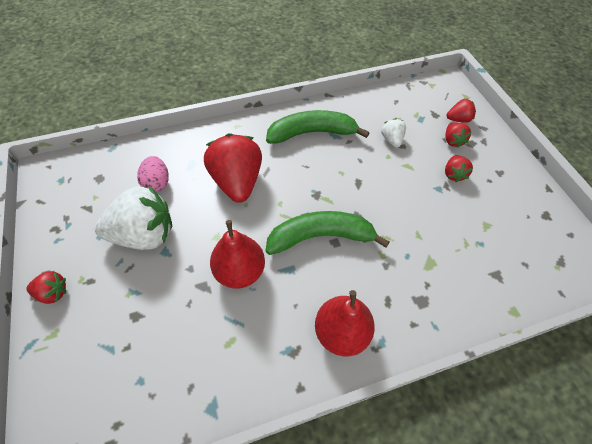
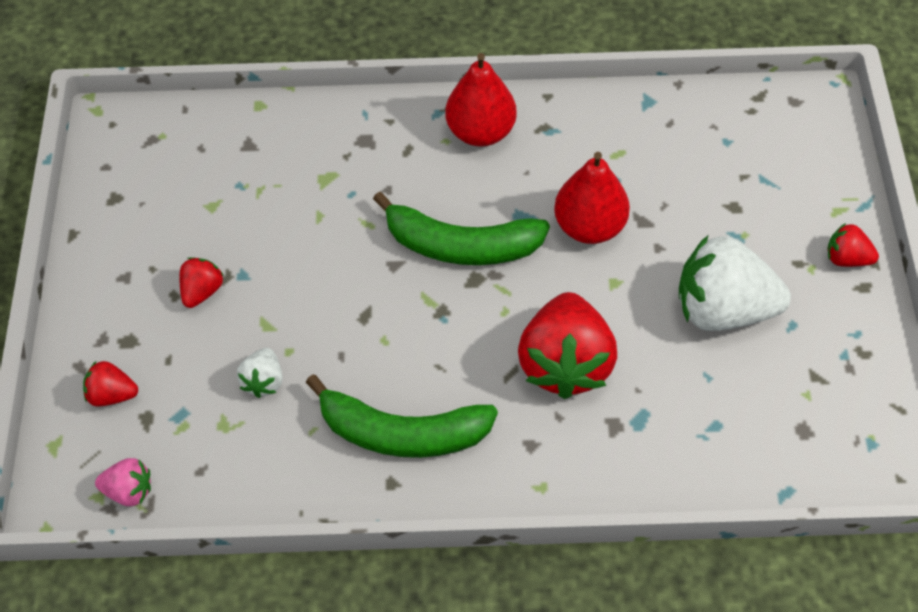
camera: 160 degrees left, 0 degrees up
(157, 183) = (701, 394): pink egg -> none
(420, 88) = (129, 491): none -> pink strawberry
(452, 141) = (157, 352): red strawberry -> none

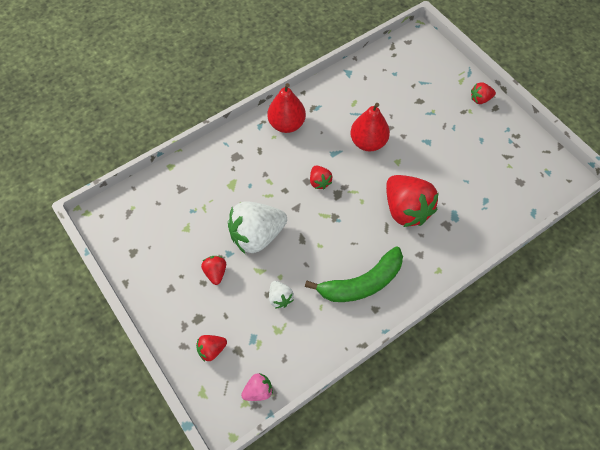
camera: 35 degrees left, 5 degrees up
(461, 246) = (319, 182): green banana -> red strawberry
(723, 310) = (450, 148): white strawberry -> white strawberry (257, 235)

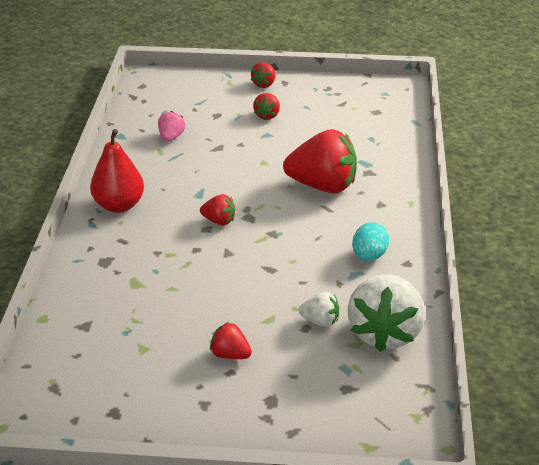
camera: 50 degrees left, 25 degrees down
(212, 350) = (323, 409): red strawberry -> red strawberry (267, 115)
(257, 235) = (224, 298): white strawberry -> white strawberry (385, 332)
(258, 391) = (412, 397): pink strawberry -> pink strawberry (171, 137)
(361, 283) = (369, 256): green banana -> turquoise egg
(368, 142) = (217, 167): red pear -> none

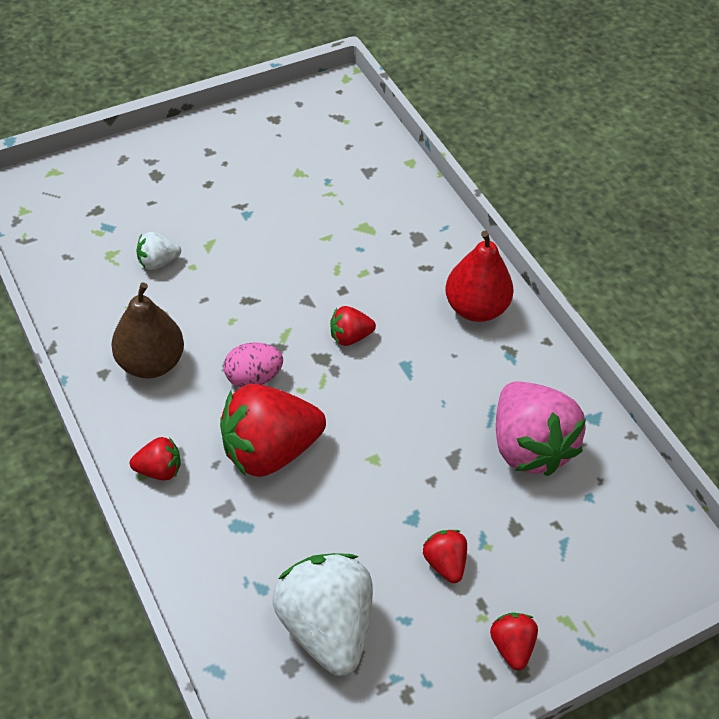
camera: 145 degrees right, 15 degrees up
(171, 137) = (529, 446): pink strawberry -> pink strawberry, size x2.12
(230, 354) = (219, 197): red strawberry -> red strawberry (159, 470)
(304, 223) = (253, 378): none -> pink egg
(369, 256) = (151, 363): turquoise egg -> brown pear
(385, 332) = (88, 276): white strawberry -> white strawberry (326, 626)

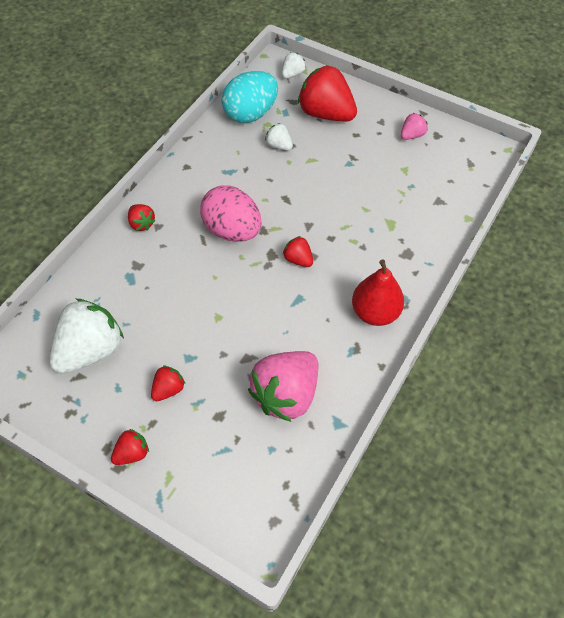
camera: 60 degrees right, 5 degrees up
(50, 186) = (292, 74): none -> white strawberry
(76, 261) = (250, 114): none -> turquoise egg
(151, 363) = (208, 182): brown pear -> none
(253, 378) = (232, 230): pink egg -> pink egg, size x1.70
(255, 138) = (412, 135): none -> pink strawberry
(269, 451) = (188, 264): red strawberry -> red strawberry (326, 114)

